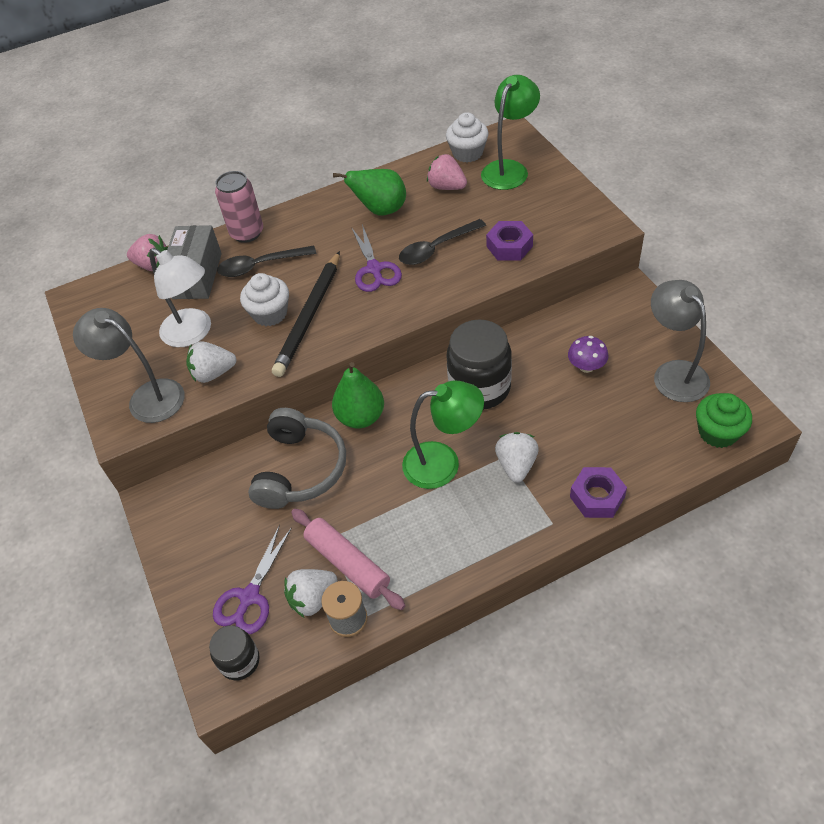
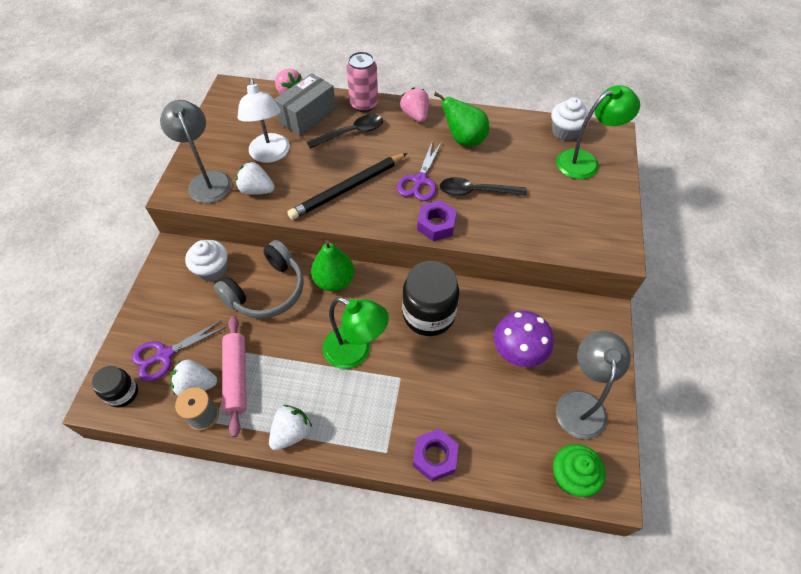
camera: 30 degrees right, 5 degrees up
(260, 266) = (351, 133): black spoon -> black spoon turned 135 degrees clockwise
(270, 313) = (326, 170): white cupcake -> white cupcake (212, 269)
(447, 187) = (526, 149): pink strawberry -> pink strawberry (415, 115)
(509, 246) = (529, 222): purple nut -> purple nut (436, 225)
(516, 465) = (401, 390): white strawberry -> white strawberry (291, 432)
(586, 366) = (518, 351): purple mushroom -> purple mushroom, size x1.63

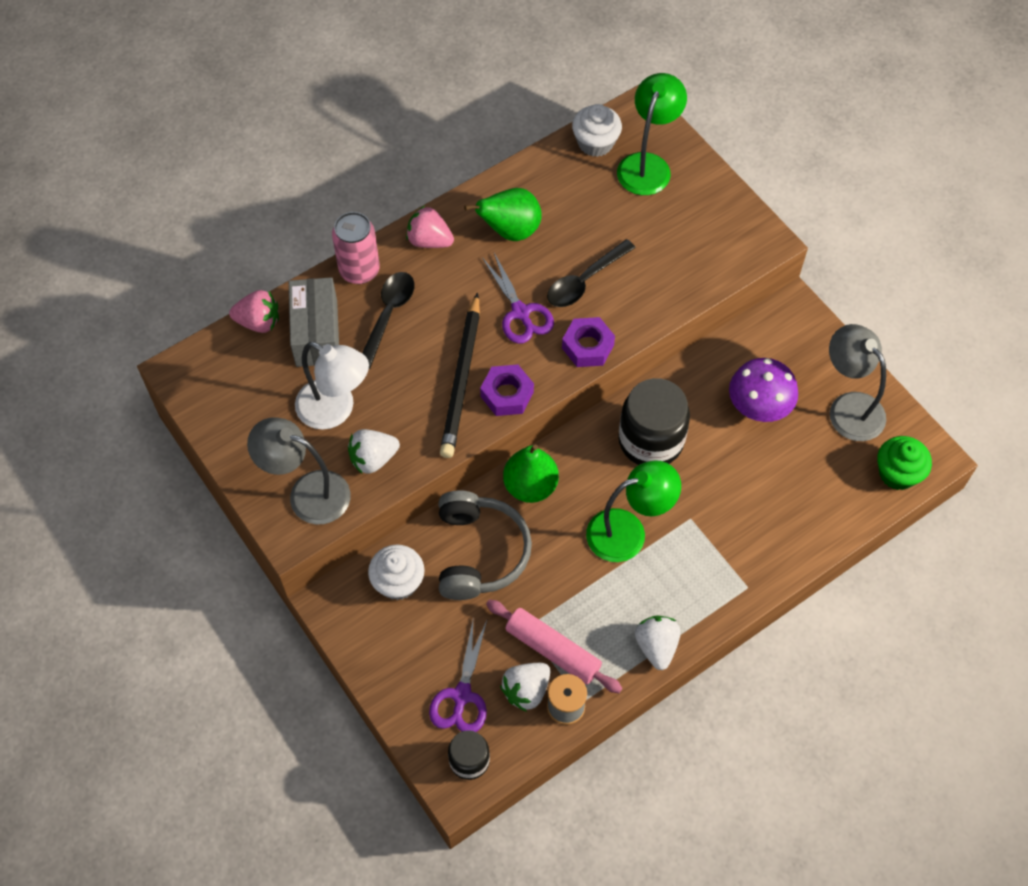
camera: 45 degrees left, 5 degrees up
(435, 457) = (787, 555): purple nut -> purple nut (507, 394)

